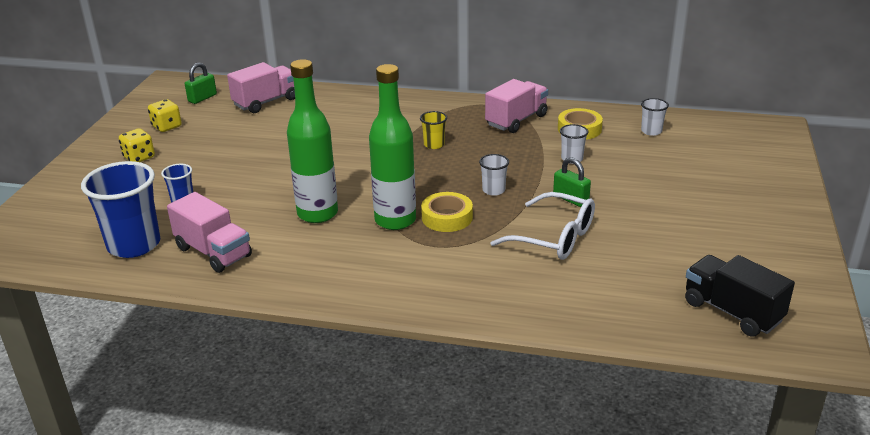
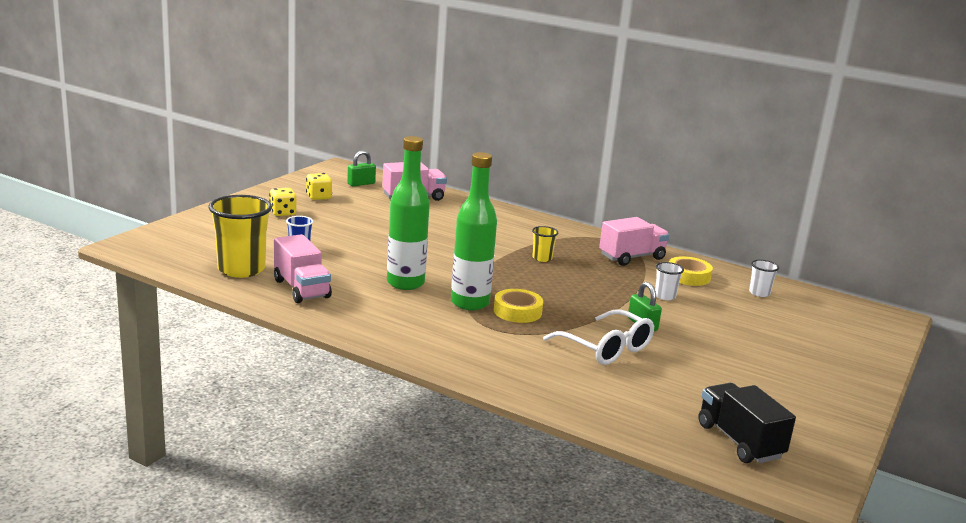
camera: 15 degrees right, 10 degrees down
(134, 245) = (241, 269): blue cup -> yellow cup
(493, 190) = (574, 302): white cup -> none

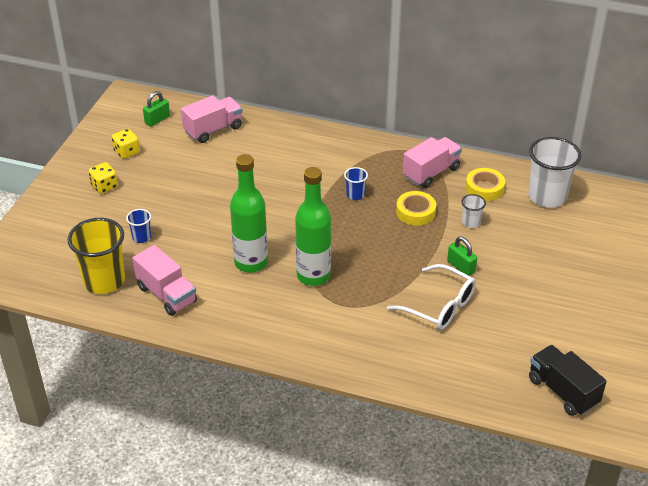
camera: 10 degrees left, 20 degrees up
(517, 311) = (356, 277): yellow tape -> yellow tape (415, 212)
(542, 258) = (355, 195): yellow cup -> blue cup
(759, 293) = (547, 197): white cup -> white cup, size x2.12

